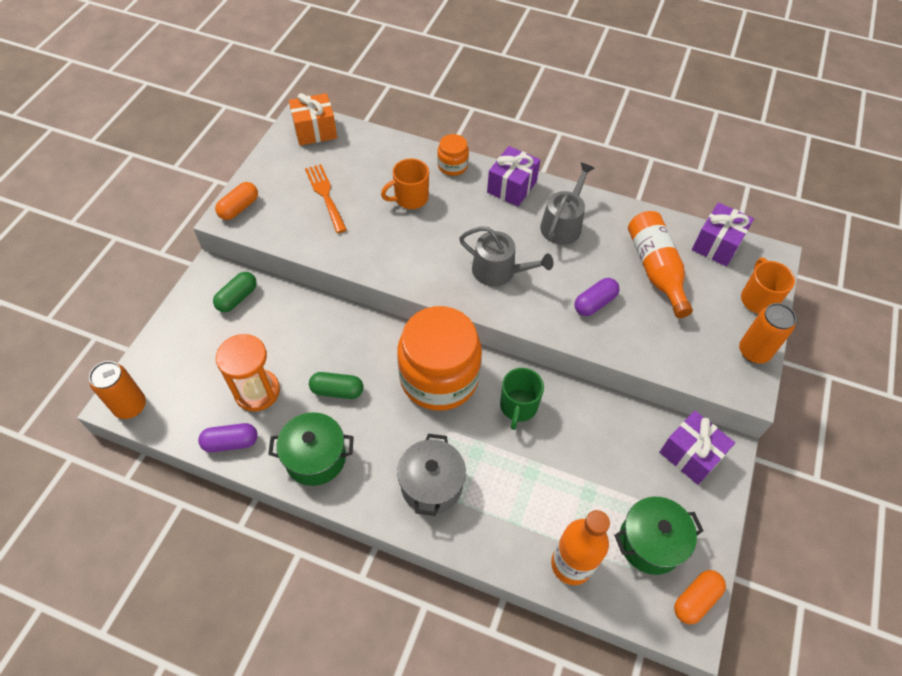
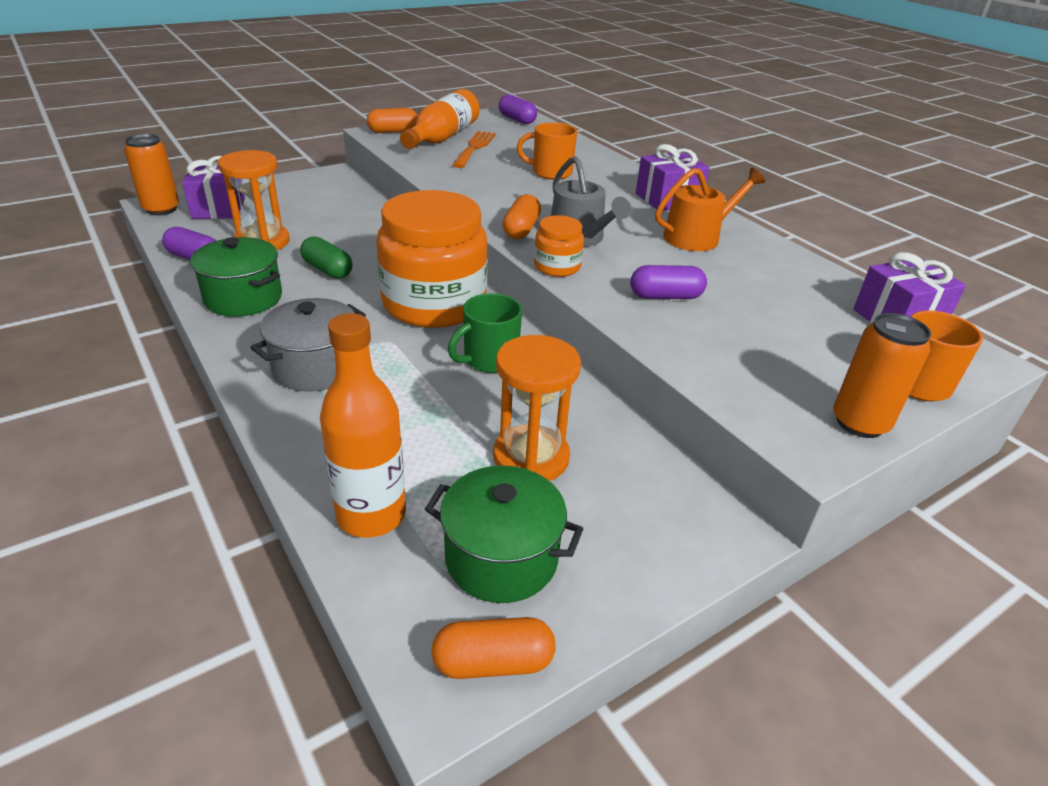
camera: 35 degrees right, 20 degrees down
(237, 298) = (331, 192): green capsule -> none
(315, 130) = (517, 119): orange gift -> purple capsule
(452, 166) = (620, 170): orange jar -> orange jar (557, 266)
(456, 285) = (521, 229): none -> orange capsule
(563, 224) = (697, 237): grey watering can -> orange watering can
(606, 468) = (531, 457): none -> orange hourglass
(655, 269) = (781, 304): orange bottle -> orange bottle (442, 137)
(690, 454) = (666, 507): purple gift -> purple gift (219, 208)

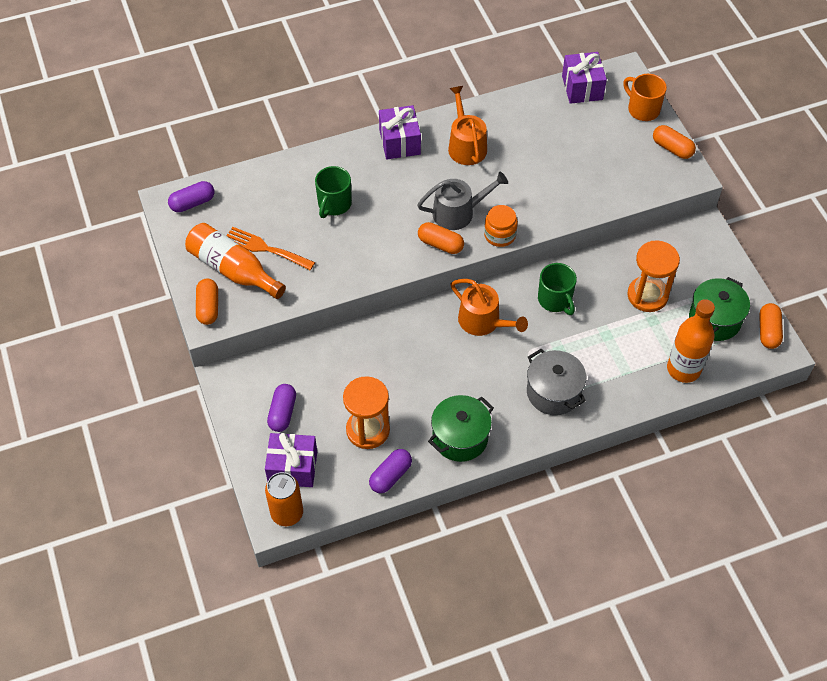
camera: 75 degrees left, 20 degrees up
(327, 270) = (424, 385): green capsule -> none
(434, 303) = (483, 321): orange jar -> orange watering can
(550, 172) = (334, 204): orange mug -> green mug
(665, 296) = (545, 188): purple capsule -> purple capsule (282, 413)
(859, 423) = (672, 148): orange can -> orange capsule

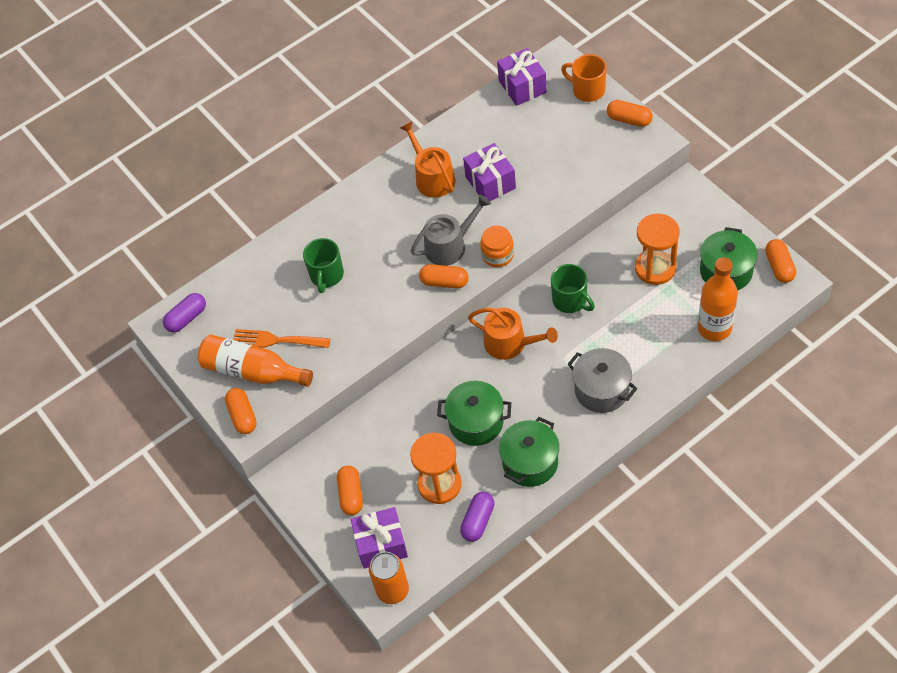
camera: 10 degrees left, 0 degrees up
(282, 413) = (351, 495): purple capsule -> orange capsule
(399, 142) = (367, 194): purple gift -> purple gift (490, 182)
(423, 384) = (476, 422): none -> green pot

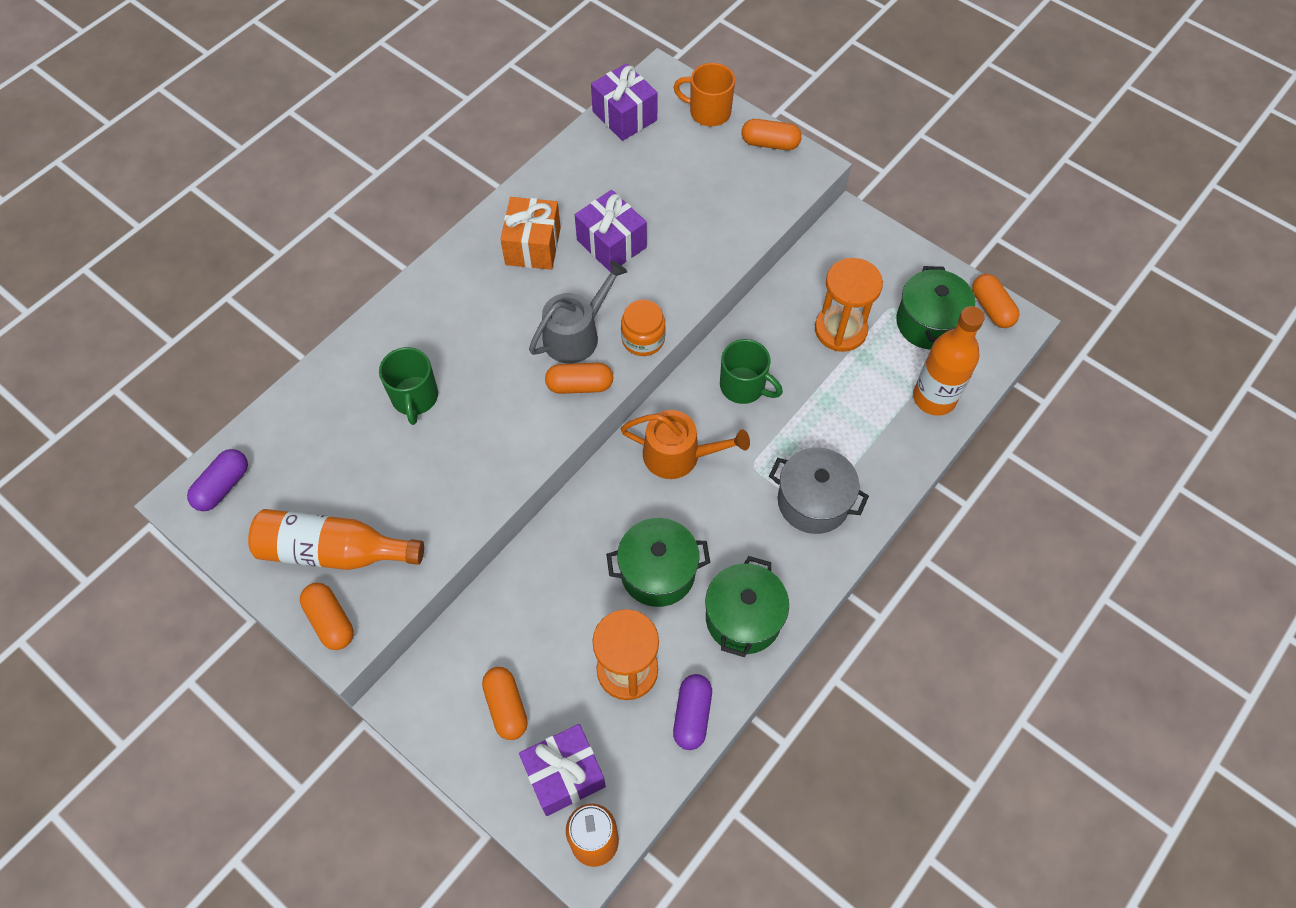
camera: 20 degrees left, 5 degrees up
(276, 340) = (360, 500): orange fork -> none
(432, 177) = (533, 246): orange watering can -> orange gift

